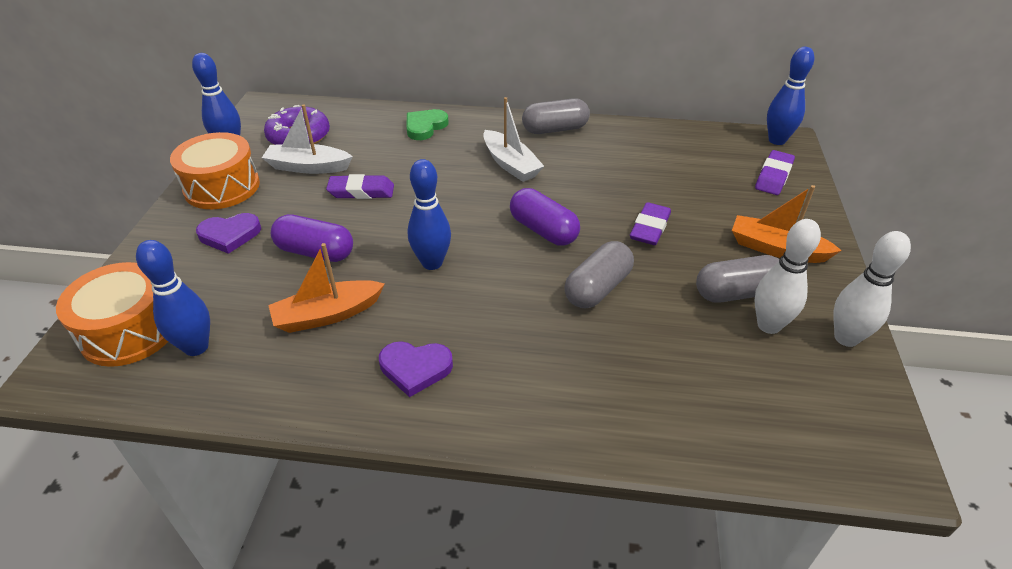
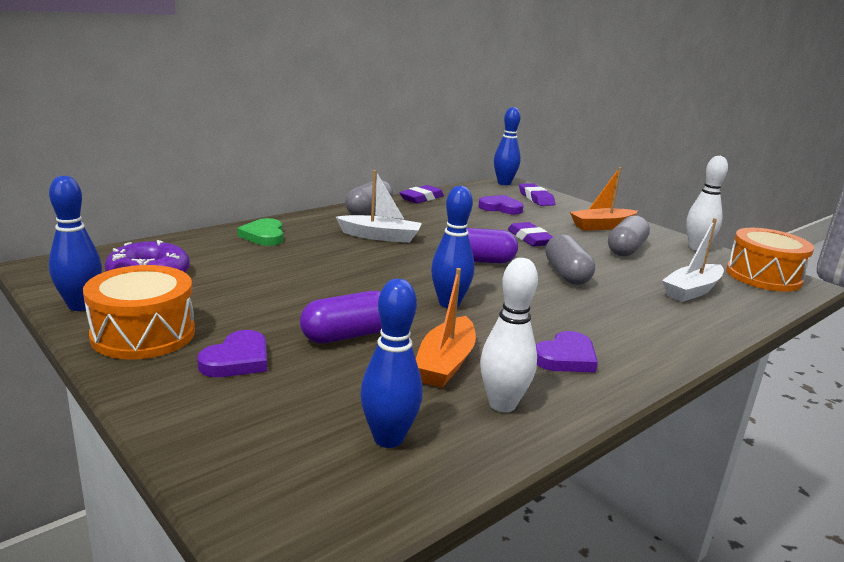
camera: 50 degrees left, 20 degrees down
(129, 331) = (294, 468): orange drum -> orange drum (763, 276)
(308, 167) = (210, 290): white boat -> white boat (691, 291)
(361, 191) = (299, 287): purple eraser -> purple eraser (421, 198)
(700, 174) = (500, 208): none -> purple heart
(768, 325) = (664, 256): white bowling pin -> white bowling pin (502, 404)

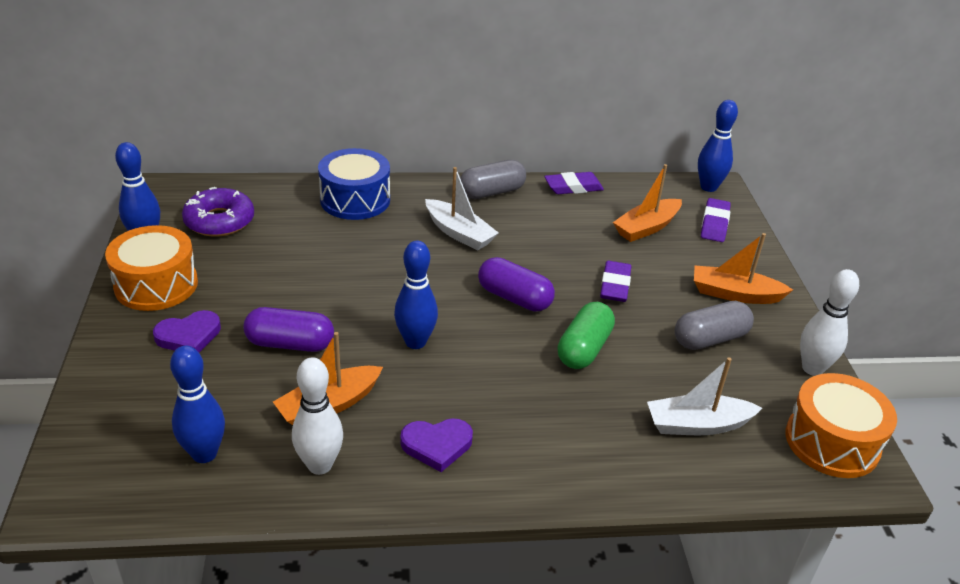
camera: 35 degrees right, 15 degrees up
(264, 236) = (355, 200): green heart -> blue drum
(500, 208) = (646, 228): purple heart -> orange boat
(566, 274) = (584, 349): grey capsule -> green capsule

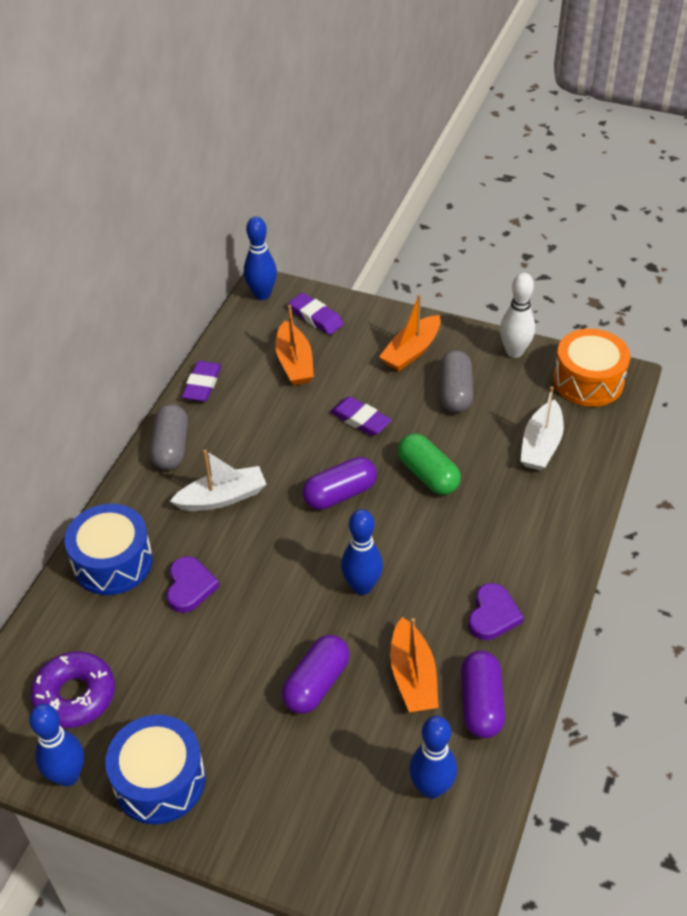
camera: 60 degrees left, 10 degrees up
(156, 285) = (159, 780): orange drum -> blue drum
(189, 336) = (261, 767): purple heart -> purple heart (190, 587)
(320, 465) = (481, 703): white bowling pin -> purple capsule

